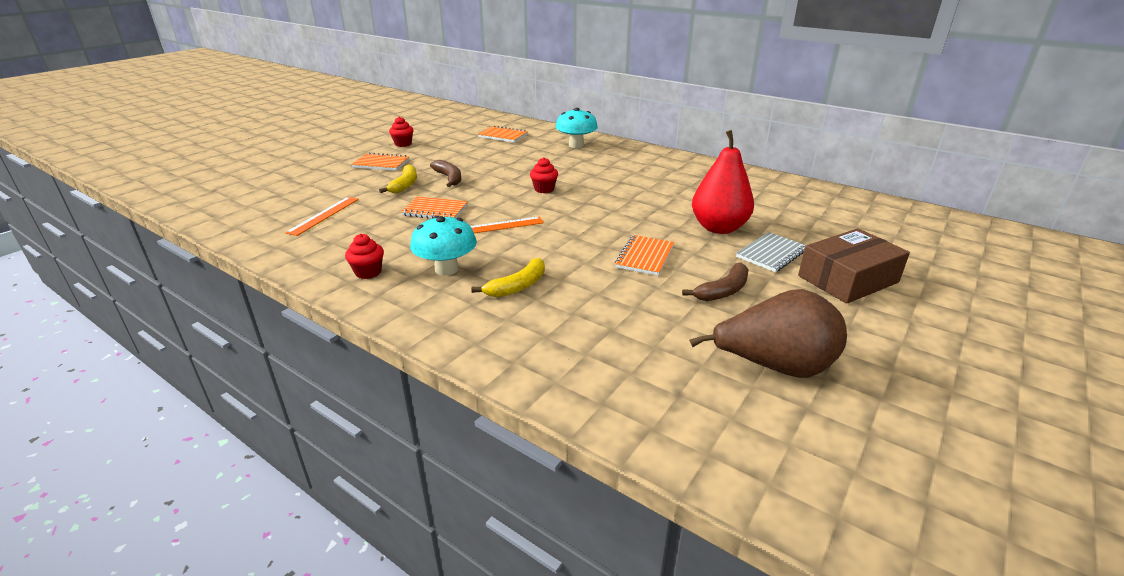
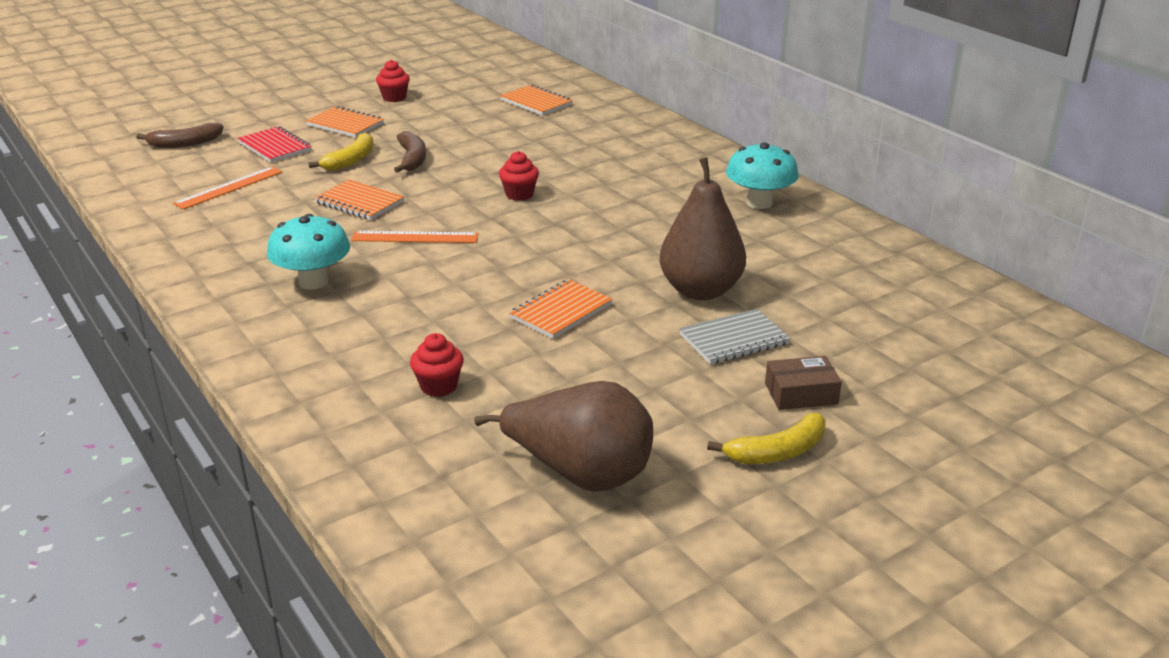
camera: 20 degrees right, 0 degrees up
(339, 184) = (275, 147): none -> red notebook
(368, 272) = (227, 269): red cupcake -> red cupcake (439, 386)
(517, 286) = (375, 318): yellow banana -> yellow banana (777, 452)
(576, 145) = (625, 132): turquoise mushroom -> turquoise mushroom (759, 203)
(718, 228) = (700, 290): red pear -> brown pear
(723, 291) = (616, 374): brown banana -> brown banana (185, 143)
(848, 279) = (801, 393): brown box -> brown box, size x0.55

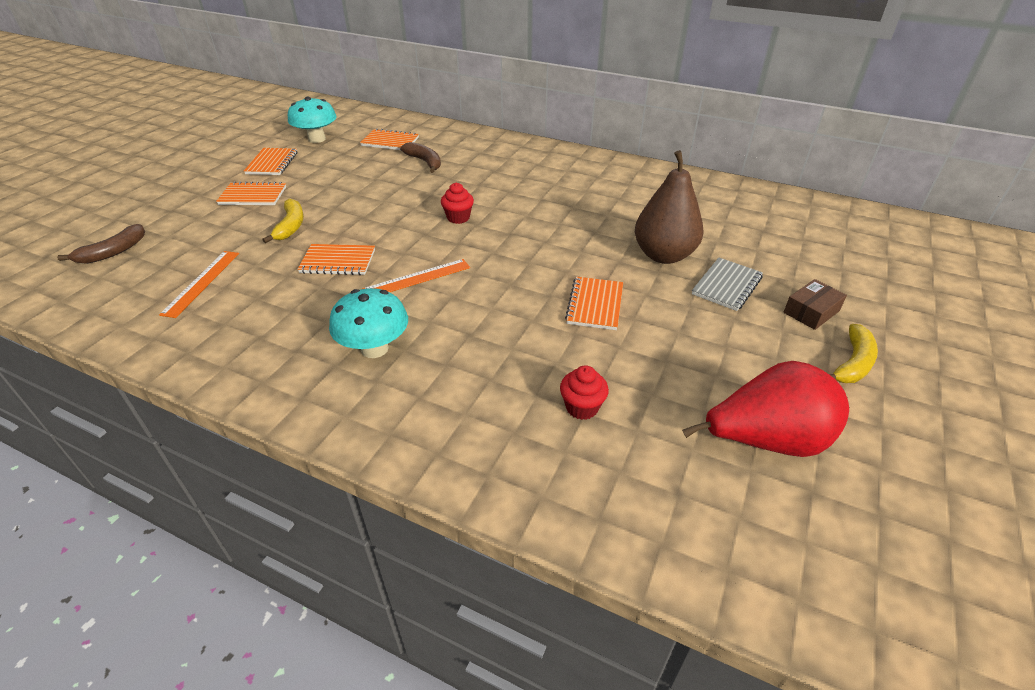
camera: 30 degrees left, 10 degrees up
(275, 147) = (208, 232): red notebook -> none
(394, 98) = (272, 163): red cupcake -> orange notebook
(412, 159) = (342, 211): brown banana -> brown banana (425, 162)
(580, 474) = (765, 441): brown pear -> red pear
(759, 203) = (622, 179): turquoise mushroom -> turquoise mushroom (317, 139)

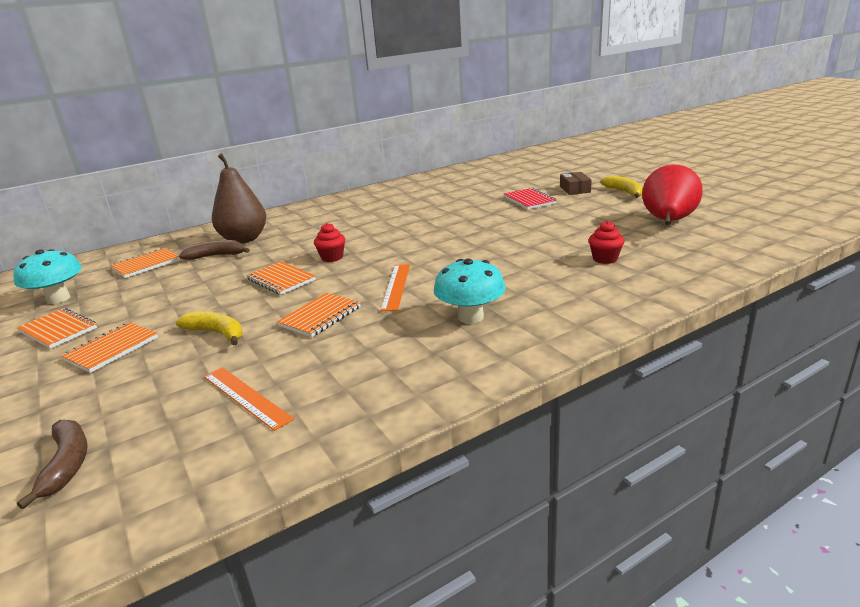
camera: 55 degrees left, 15 degrees down
(595, 305) = (506, 235): orange notebook -> orange notebook (281, 280)
(663, 255) = (478, 207): brown pear -> brown pear (244, 239)
(727, 286) = (529, 200): grey notebook -> red notebook

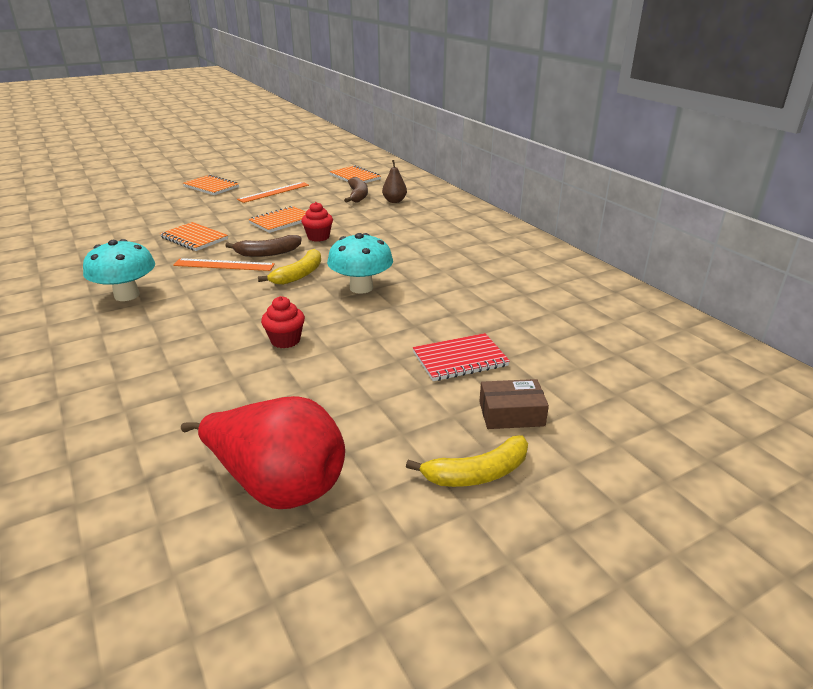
camera: 90 degrees right, 5 degrees up
(58, 299) = (307, 164): turquoise mushroom -> turquoise mushroom (361, 288)
(58, 330) = (255, 171): orange notebook -> none
(67, 464) = (91, 195): brown banana -> brown banana (268, 253)
(217, 333) = (203, 210): yellow banana -> yellow banana (299, 275)
(244, 239) = (394, 201): brown pear -> brown pear, size x0.49
(246, 397) = (104, 225): orange ruler -> orange ruler (274, 192)
(605, 259) = (184, 389): red cupcake -> red cupcake (285, 340)

